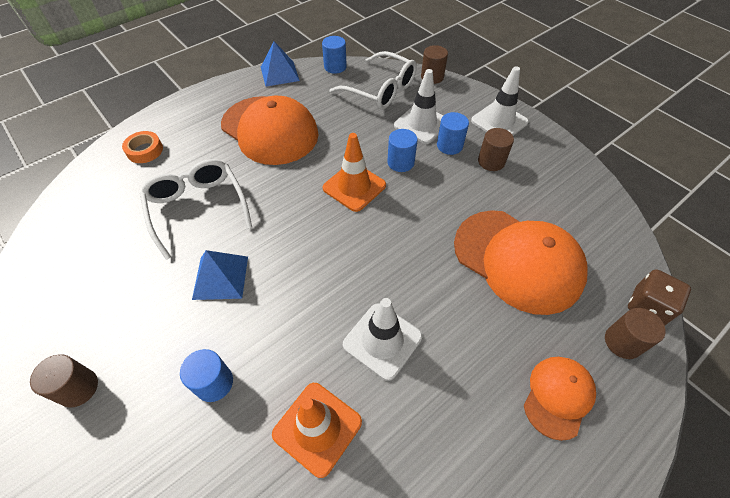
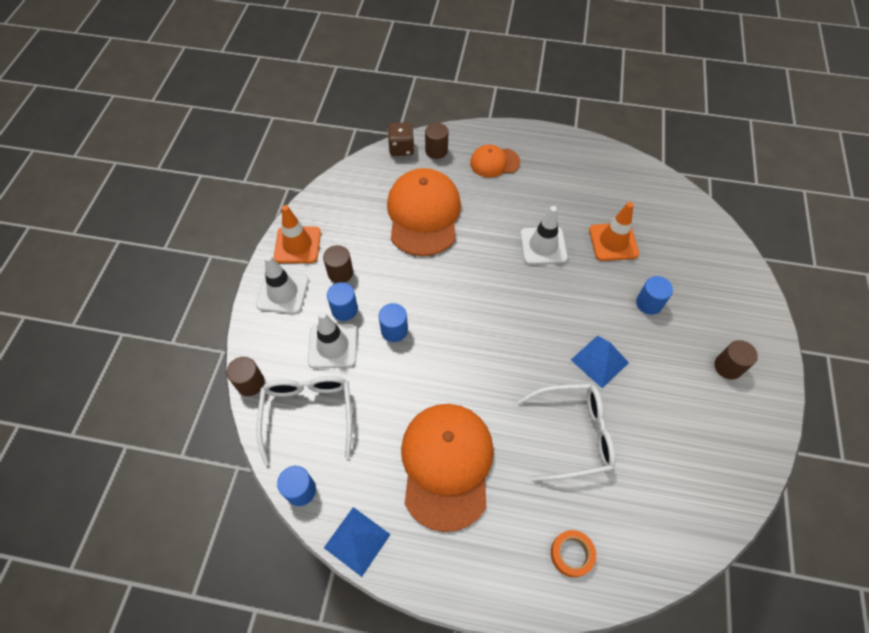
camera: 130 degrees left, 5 degrees up
(197, 208) = (573, 434): white glasses -> white glasses turned 120 degrees counterclockwise
(354, 187) = (448, 343): orange traffic cone -> orange traffic cone (297, 245)

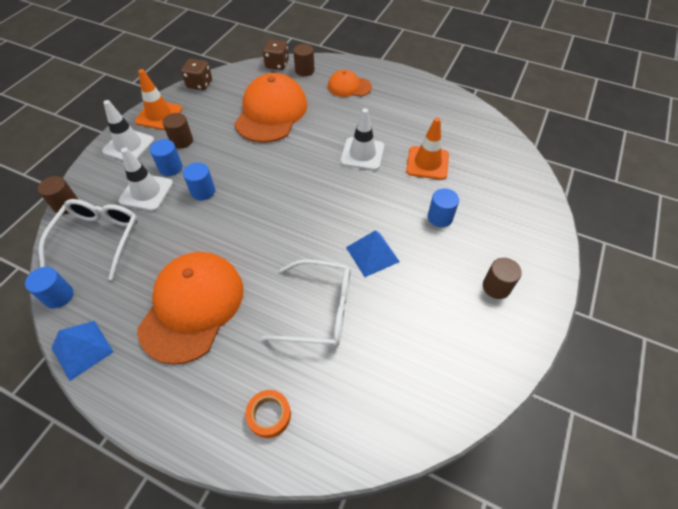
camera: 15 degrees right, 5 degrees down
(324, 193) = (199, 84): none -> brown dice

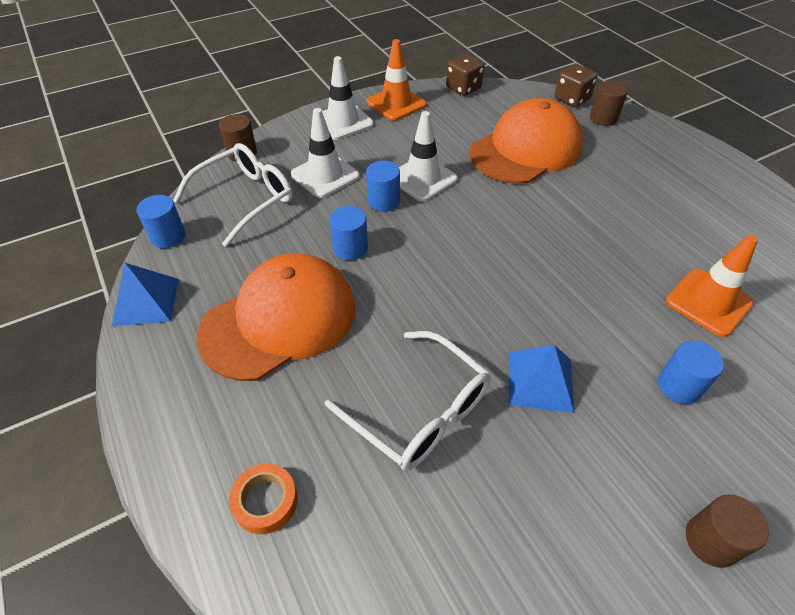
camera: 35 degrees right, 5 degrees down
(170, 168) = (368, 161): blue cylinder -> blue cylinder (350, 248)
(182, 141) = (400, 139): brown cylinder -> none
(349, 87) = (652, 158): orange cap -> none
(362, 154) = (614, 247): white traffic cone -> white traffic cone (422, 178)

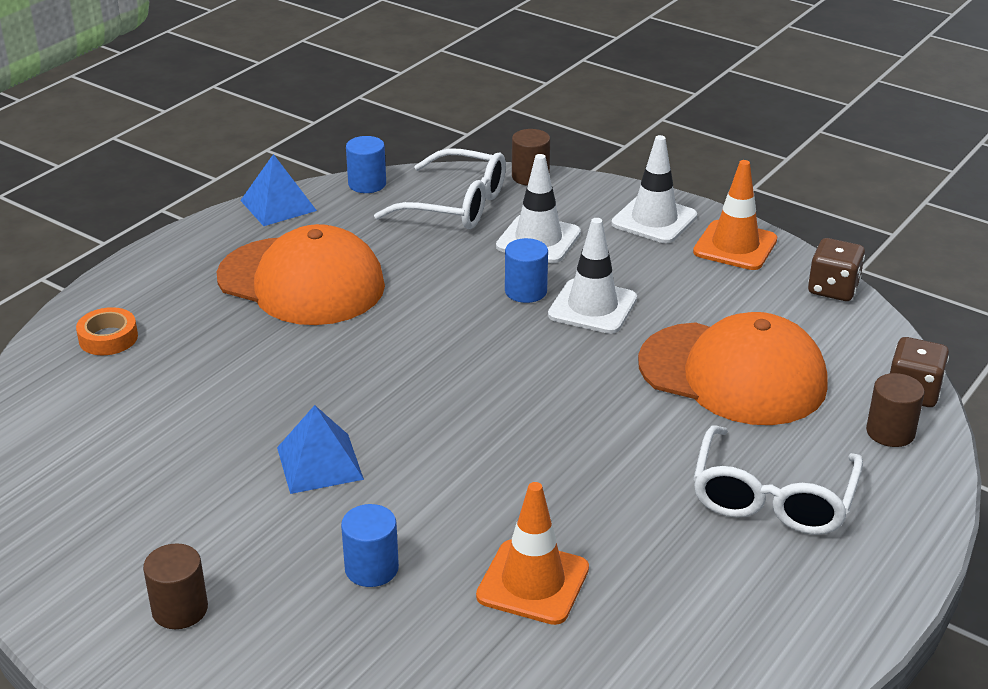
camera: 65 degrees right, 15 degrees down
(350, 248) = (430, 292): blue cylinder -> none
(419, 411) = (239, 393): white glasses -> white glasses (772, 498)

